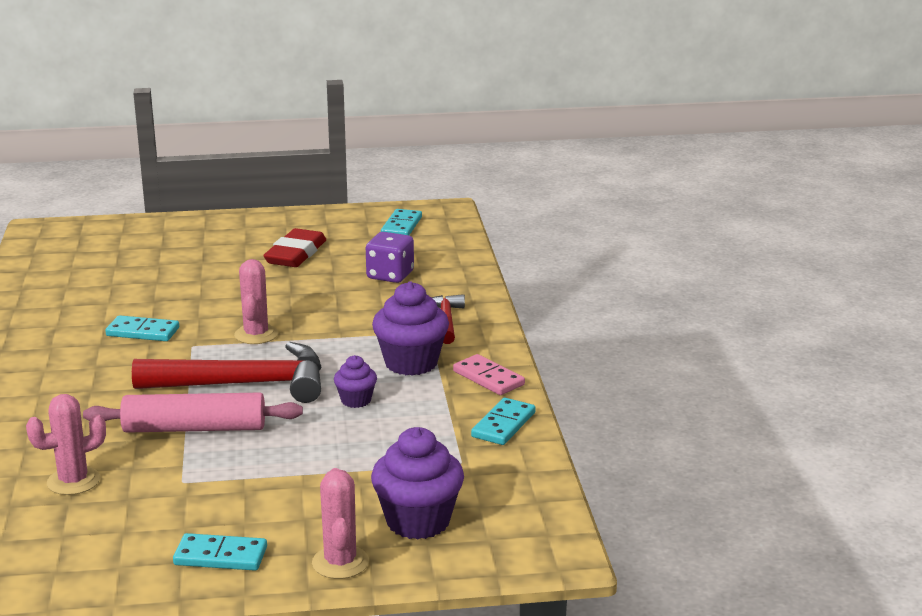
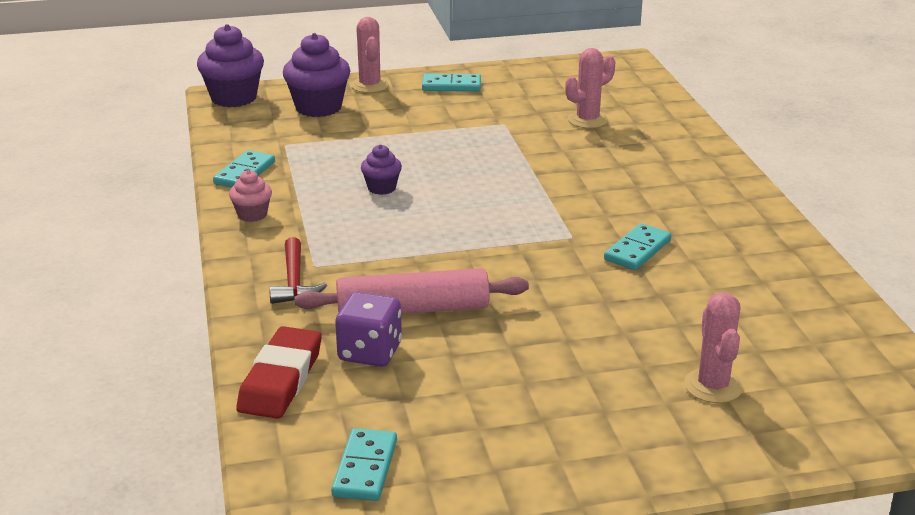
camera: 175 degrees right, 5 degrees up
(143, 332) = (637, 250): turquoise domino -> turquoise domino turned 60 degrees counterclockwise
(194, 428) = (518, 159): pink rolling pin -> pink rolling pin (413, 310)
(244, 384) = (494, 198): red hammer -> none
(256, 335) = (509, 252): pink cactus -> pink cactus (713, 386)
(296, 254) = (516, 389): red eraser -> red eraser (280, 379)
(411, 363) = (332, 227): purple cupcake -> purple cupcake (234, 98)
(488, 378) = (252, 215): pink domino -> pink cupcake

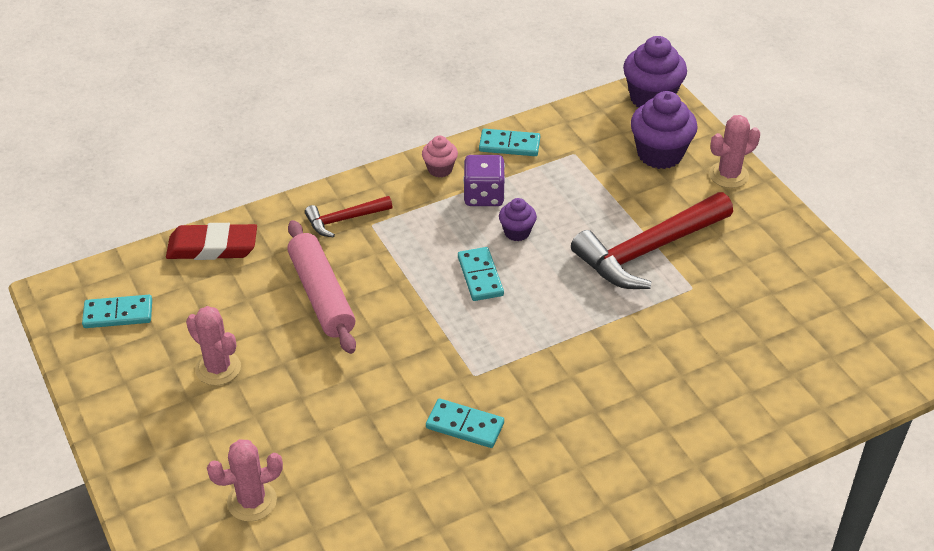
camera: 75 degrees right, 15 degrees up
(370, 352) = (256, 284): purple dice -> purple dice (483, 195)
(445, 133) = (648, 250): none -> red hammer
(451, 85) = (763, 232): turquoise domino -> turquoise domino (480, 276)
(587, 120) = (735, 351): pink cactus -> pink cactus (218, 368)

